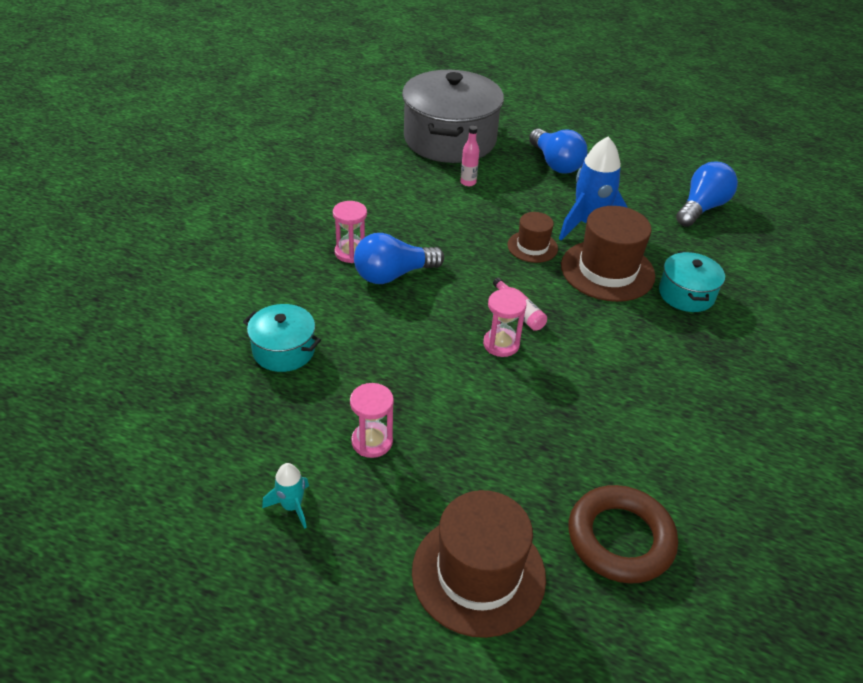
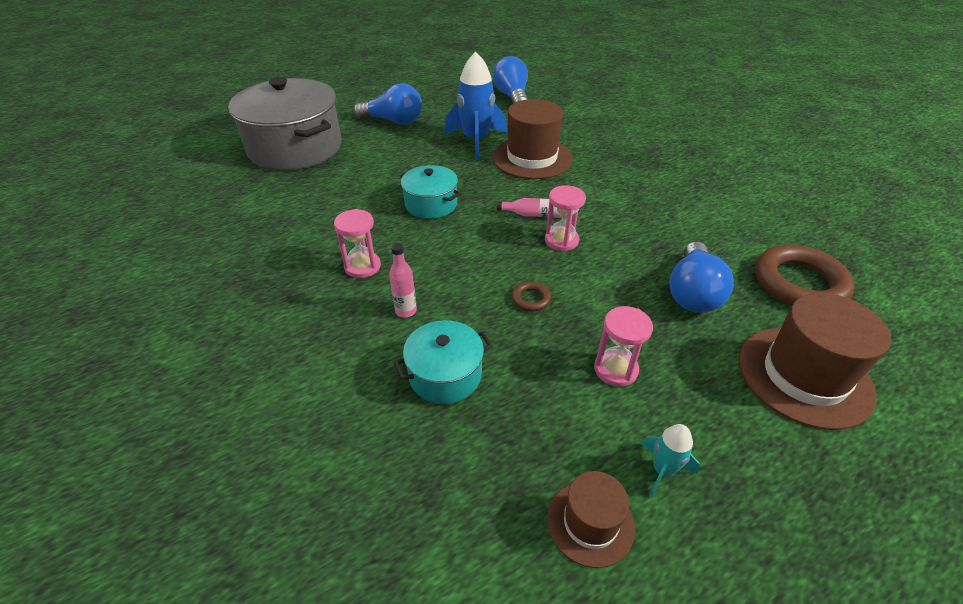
camera: 50 degrees left, 0 degrees up
(393, 275) = (420, 256): blue light bulb -> blue light bulb (692, 293)
(405, 358) = (531, 299): none -> brown ring
(468, 182) = (359, 165): pink bottle -> pink bottle (406, 311)
(532, 246) = (470, 174): brown hat -> brown hat (590, 522)
(686, 294) = (587, 142): turquoise pot -> turquoise pot (431, 204)

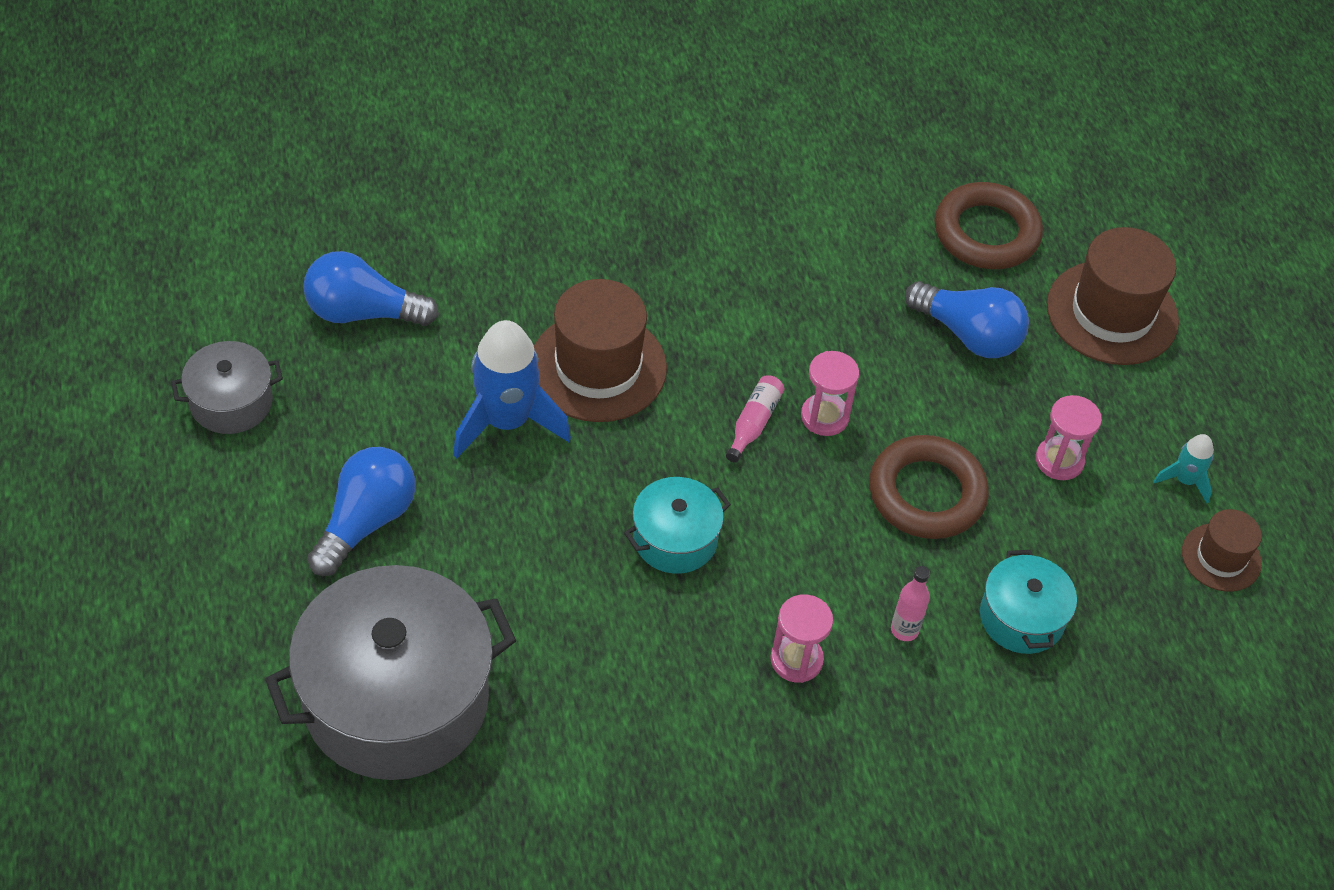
camera: 75 degrees left, 10 degrees up
(440, 82) = (231, 402): none -> grey pot
(531, 299) = (926, 493): brown ring -> brown ring, size x2.33

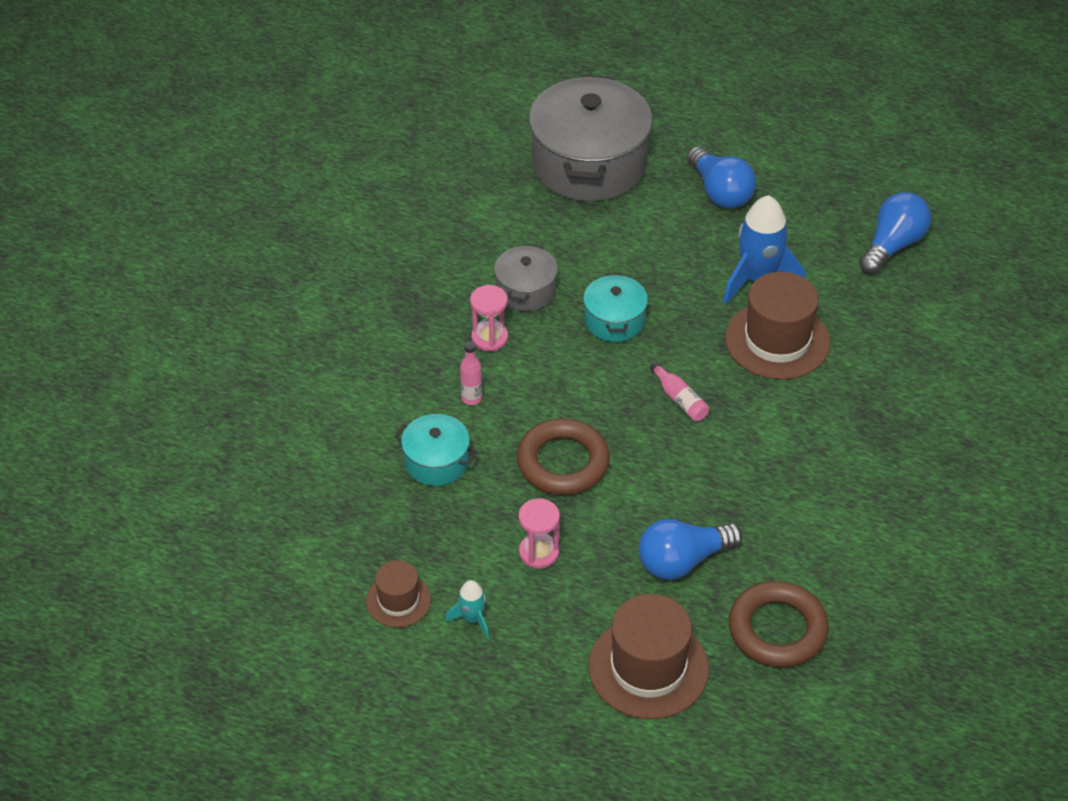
camera: 125 degrees right, 5 degrees down
(231, 402) = (849, 165): grey pot -> grey pot (526, 290)
(824, 417) = (661, 439): pink hourglass -> none

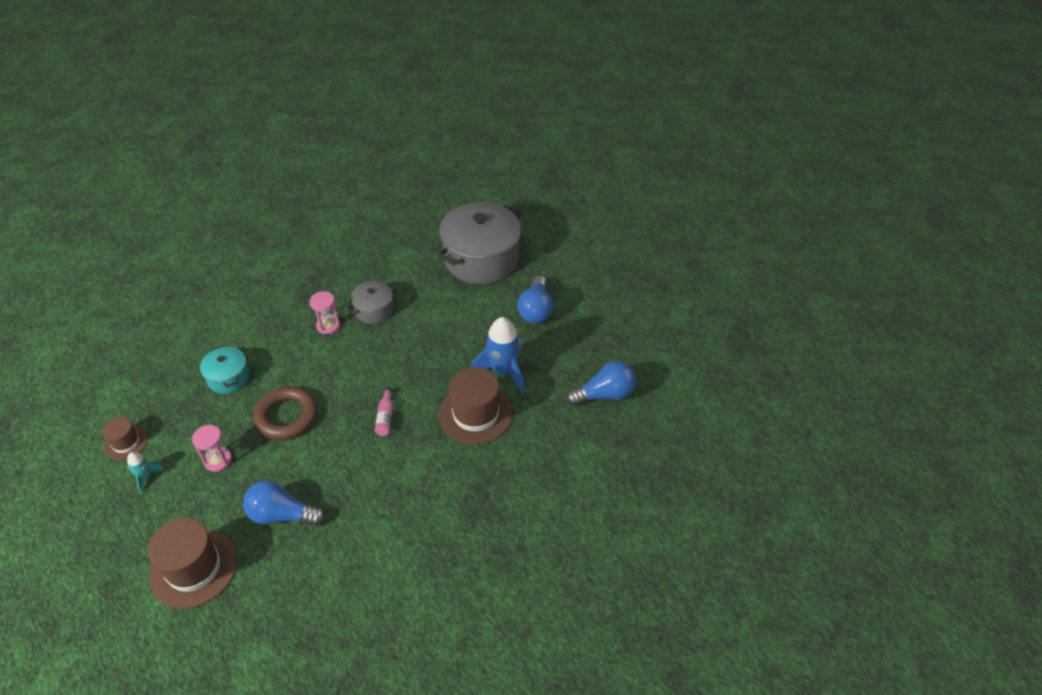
camera: 35 degrees right, 0 degrees up
(471, 398) = (283, 353): pink bottle -> none
(614, 320) = (400, 351): turquoise pot -> none
(777, 629) = (284, 594): brown ring -> none

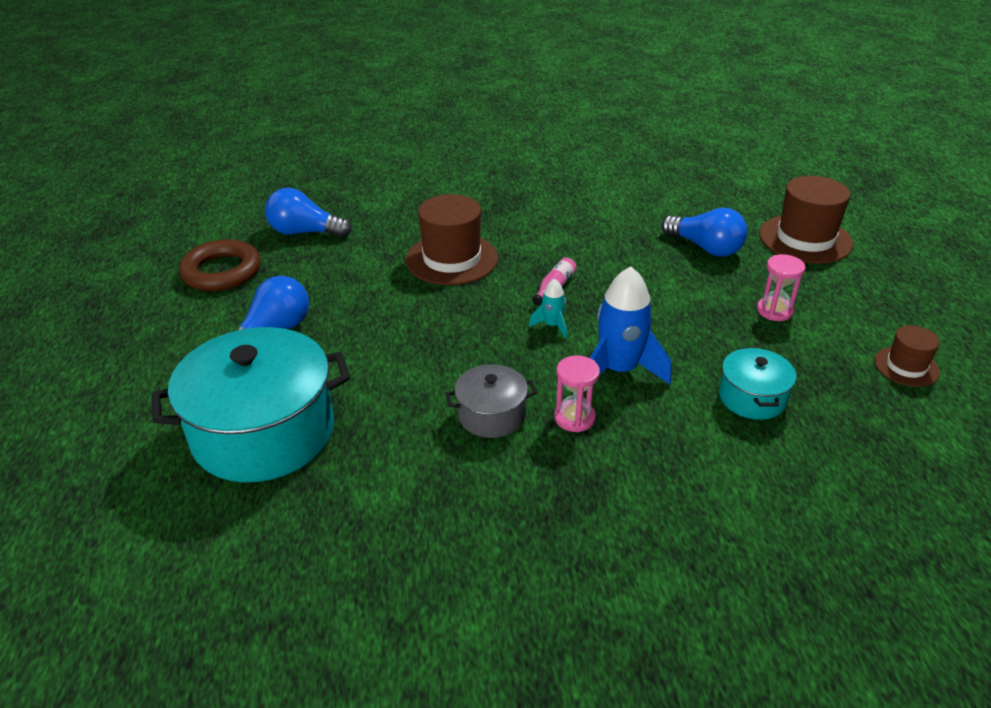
camera: 150 degrees left, 10 degrees down
(146, 476) = (870, 323): turquoise rocket -> turquoise rocket (552, 325)
(286, 416) = (677, 326): brown ring -> brown ring (222, 271)
(481, 259) = (263, 432): grey pot -> turquoise pot
(503, 371) = (385, 284): blue rocket -> blue rocket (619, 370)

